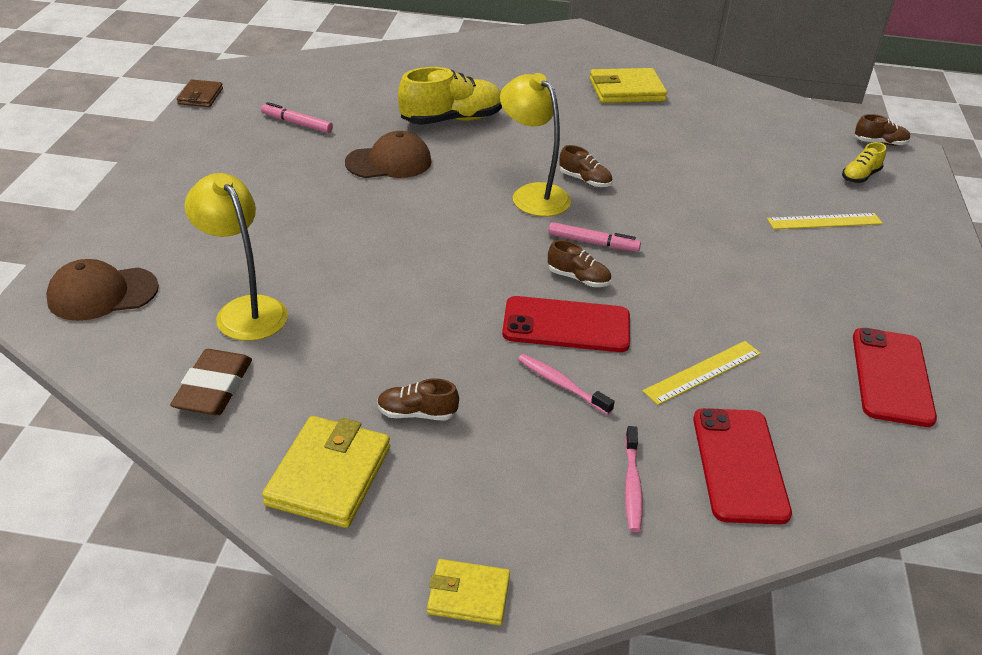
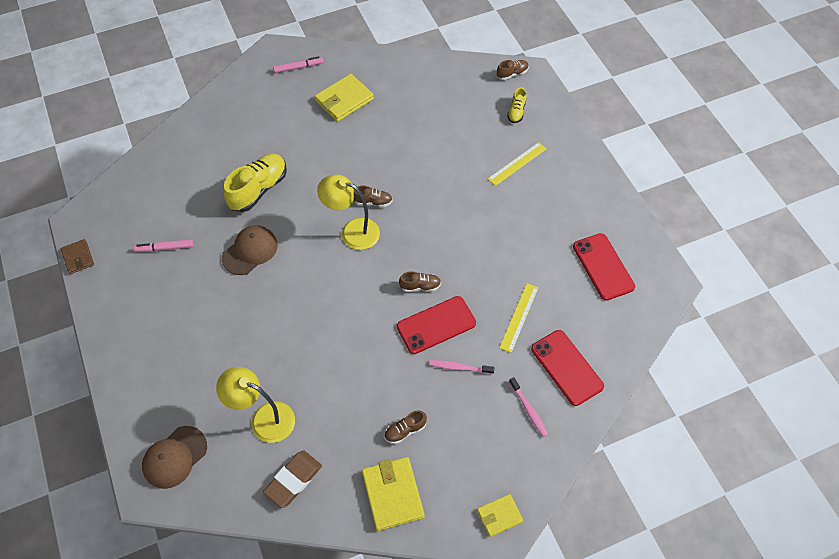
camera: 30 degrees left, 20 degrees up
(214, 388) = (293, 480): brown eraser -> brown eraser turned 60 degrees clockwise
(593, 243) = (410, 253): pink marker -> pink marker (298, 67)

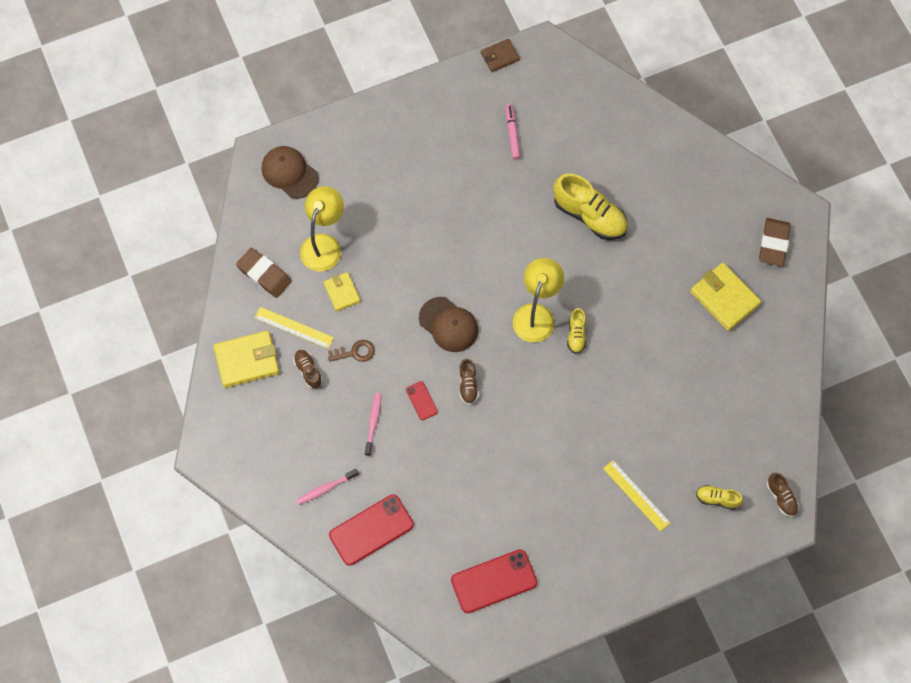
camera: 90 degrees right, 10 degrees up
(250, 251) = (509, 214): brown cap -> brown cap (448, 325)
(298, 67) = (774, 244): pink marker -> brown eraser
(373, 202) = (576, 334): brown shoe -> yellow shoe
(386, 385) = (355, 352): none -> brown key
(436, 325) = (421, 400): red phone -> red phone, size x0.49
(499, 516) = (222, 455): yellow wallet -> yellow wallet (342, 292)
(519, 317) = (430, 485): yellow ruler -> yellow ruler (294, 327)

